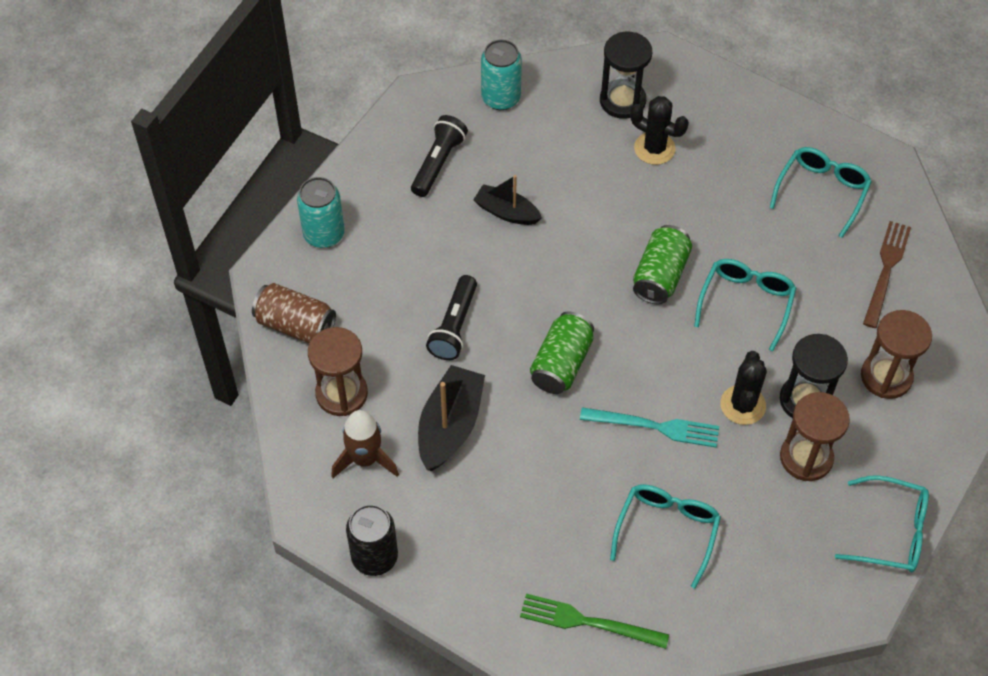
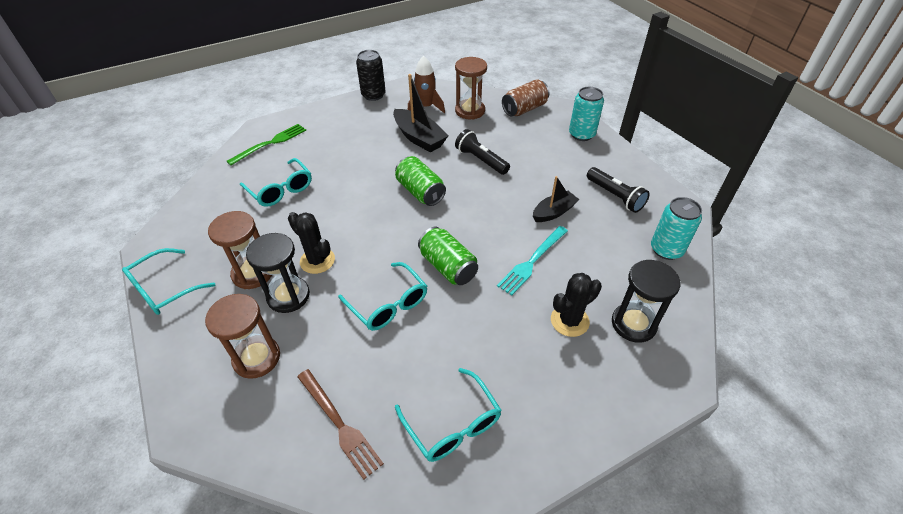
camera: 120 degrees right, 10 degrees down
(654, 427) = (344, 212): turquoise fork -> turquoise fork (532, 261)

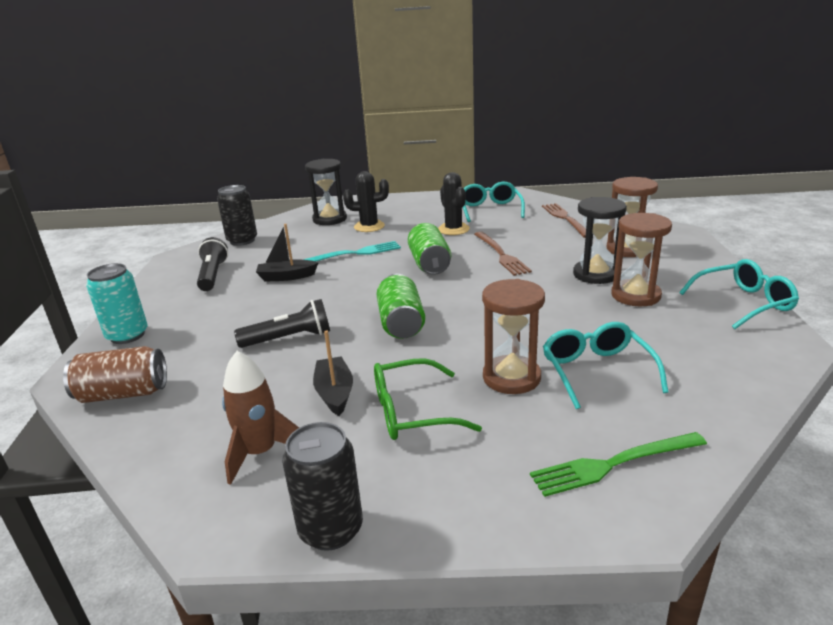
camera: 150 degrees left, 20 degrees down
(317, 260) = (559, 291): black cactus -> black cactus (453, 229)
(372, 140) = (411, 412): none -> green glasses
(388, 304) = (500, 254): turquoise glasses -> brown fork
(419, 138) = (335, 393): black boat -> black boat, size x0.65
(470, 111) = (202, 417): brown hourglass -> brown hourglass (511, 377)
(481, 160) = (289, 338): black flashlight -> black flashlight turned 90 degrees counterclockwise
(666, 249) = (242, 240): turquoise can -> black can

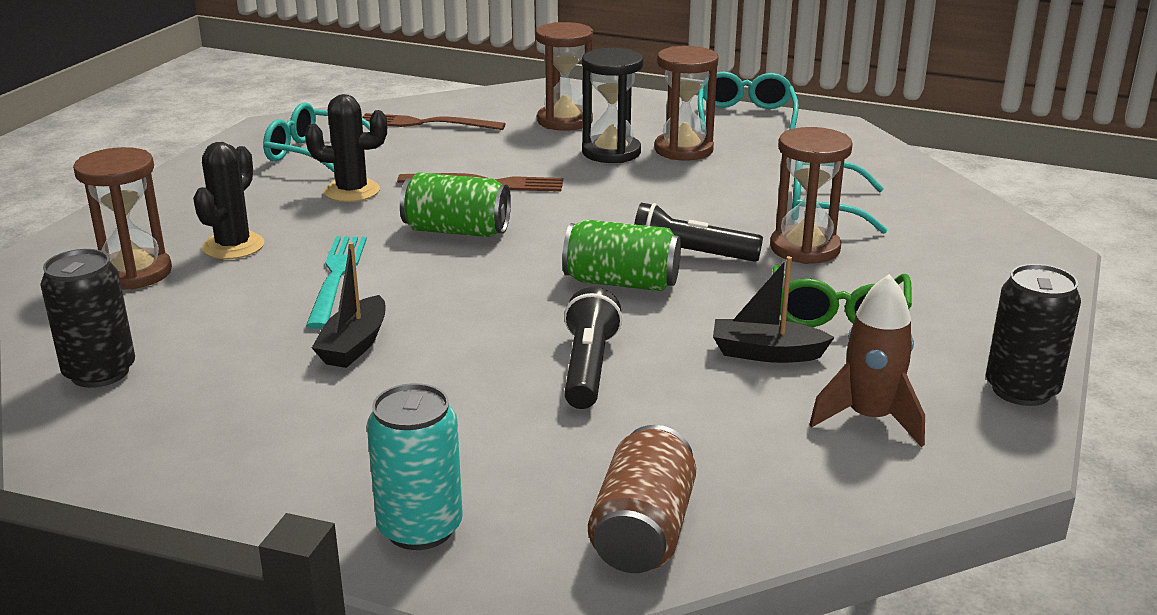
camera: 70 degrees left, 0 degrees up
(213, 275) = (244, 418): black flashlight -> black flashlight (690, 255)
(330, 219) = (134, 273): black hourglass -> brown hourglass
(614, 464) = (974, 241): green fork -> none

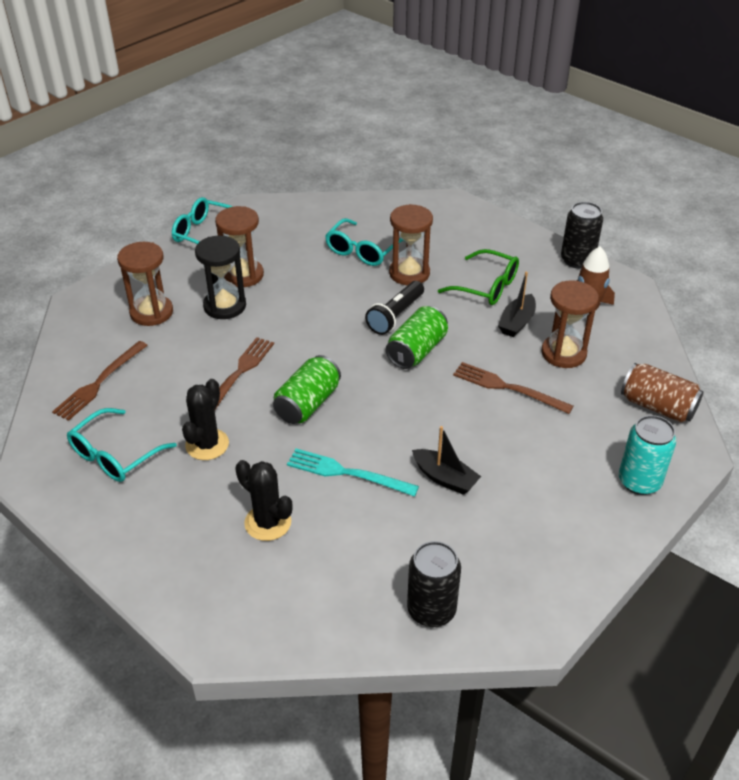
camera: 70 degrees left, 15 degrees up
(134, 273) = (284, 584): brown hourglass -> brown hourglass (563, 353)
(588, 368) = (508, 388): black flashlight -> brown fork

